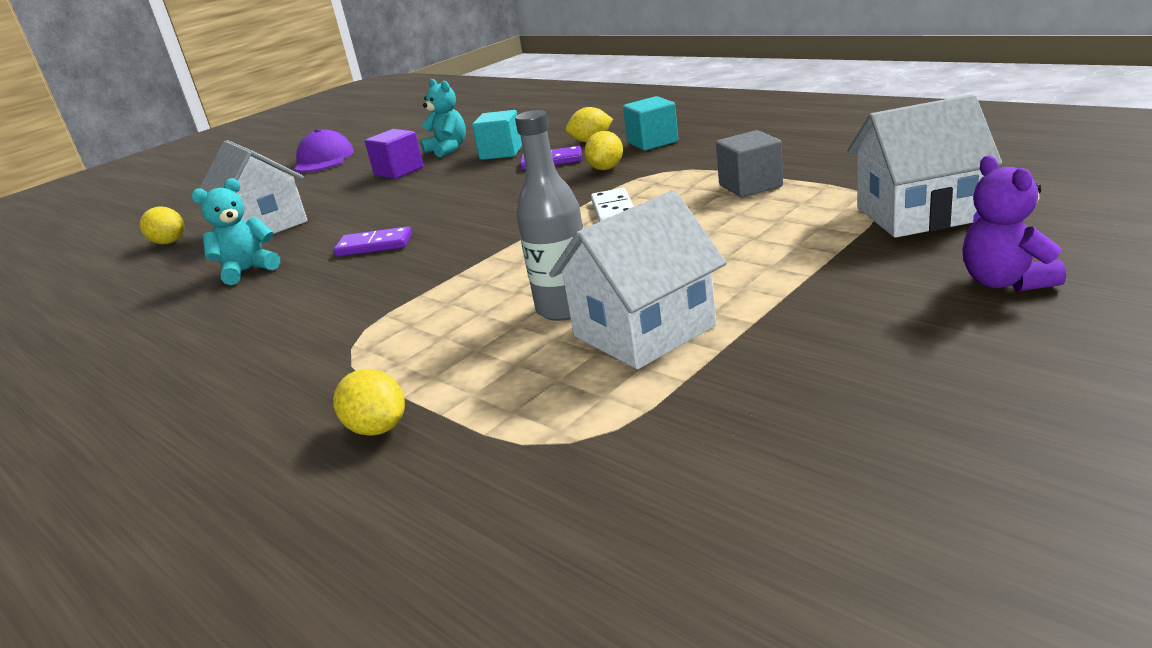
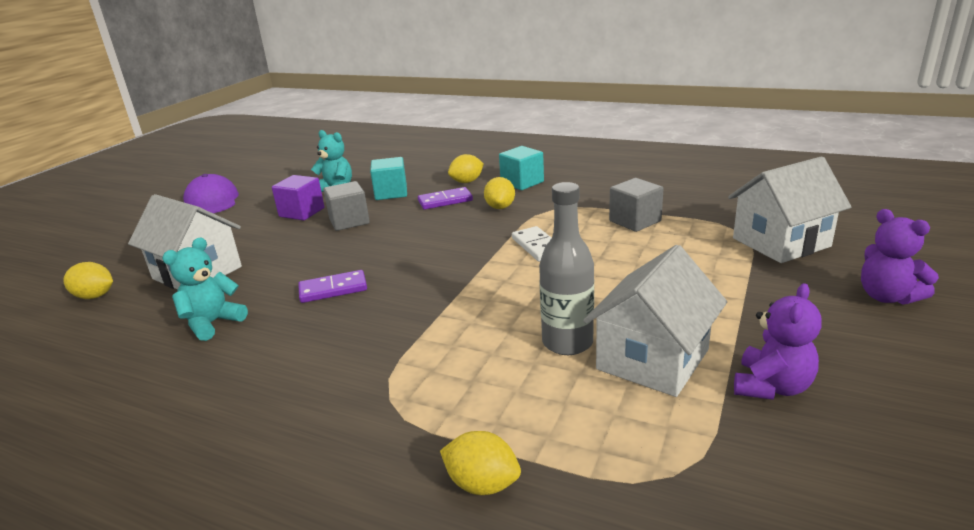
camera: 20 degrees left, 0 degrees up
(438, 180) = (349, 221): none -> grey cube
(757, 368) = (771, 387): none -> purple teddy bear

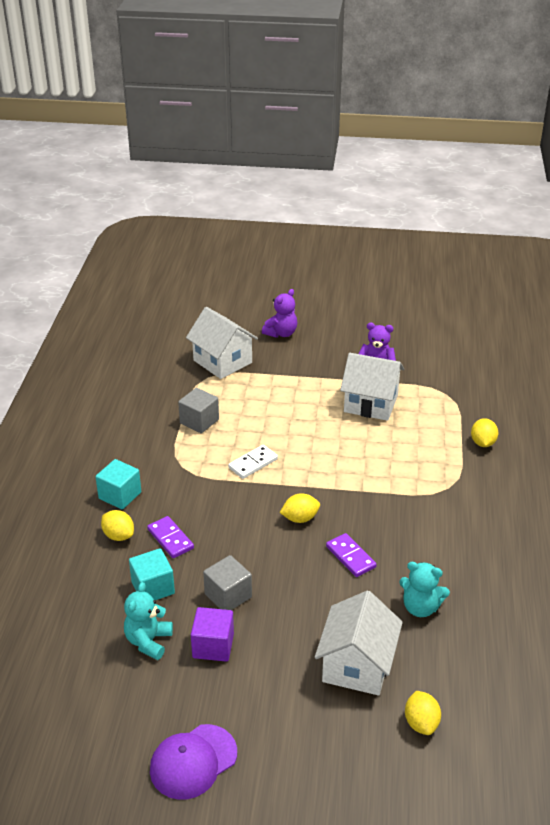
camera: 110 degrees left, 10 degrees up
(500, 207) = (181, 498): yellow lemon -> yellow lemon (300, 518)
(567, 342) = (368, 433): grey bottle -> none

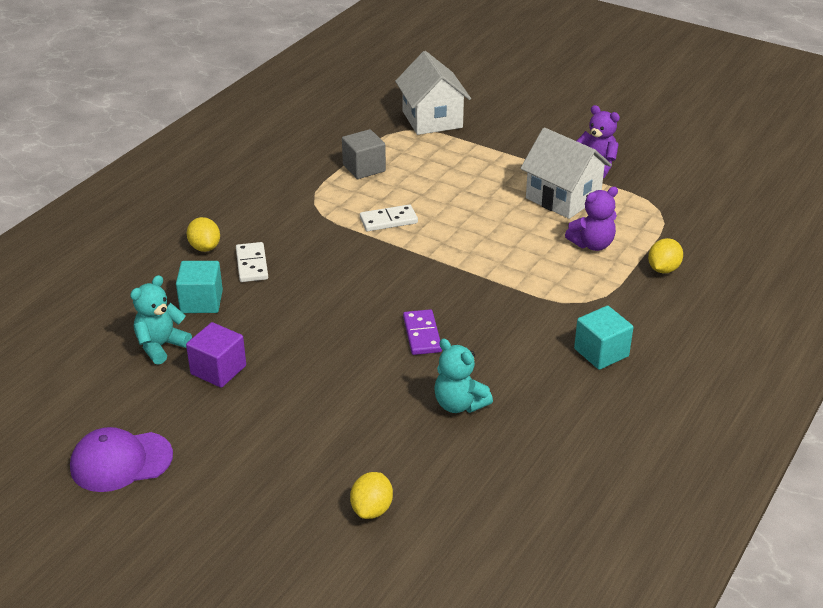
camera: 25 degrees right, 0 degrees up
(120, 495) = (233, 213): turquoise cube -> turquoise cube (601, 352)
(170, 539) = (252, 264): purple domino -> white domino
(228, 596) = (268, 331): grey cube -> none
(281, 333) = (517, 107): purple teddy bear -> purple teddy bear (592, 244)
(300, 518) = (397, 284): yellow lemon -> none
(357, 665) = (347, 434): white house -> none

